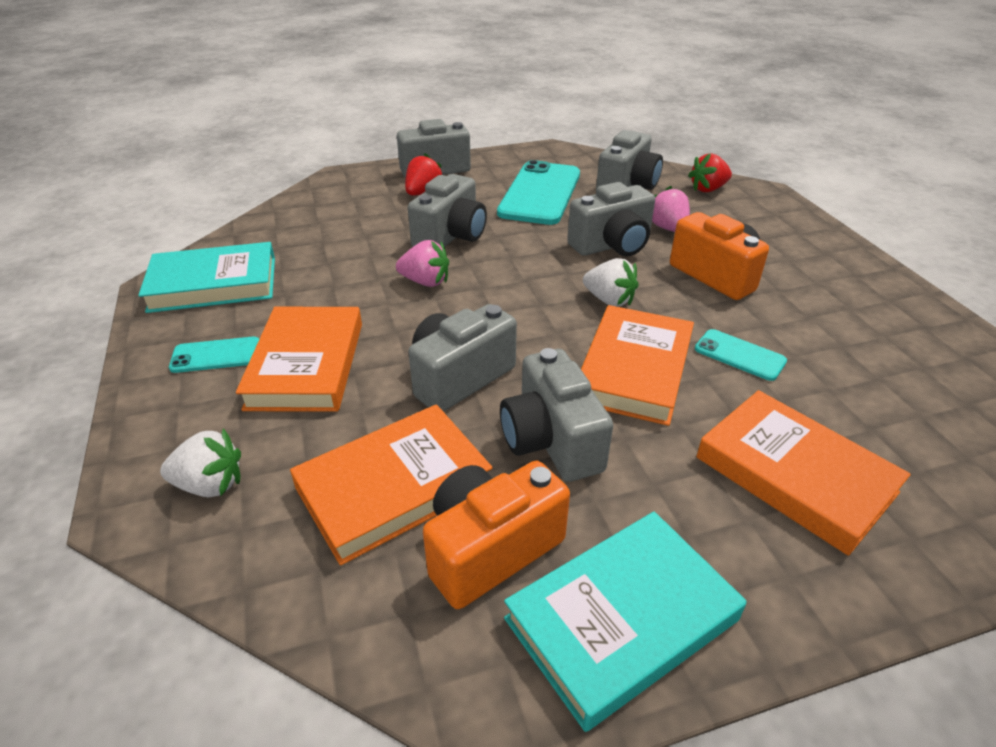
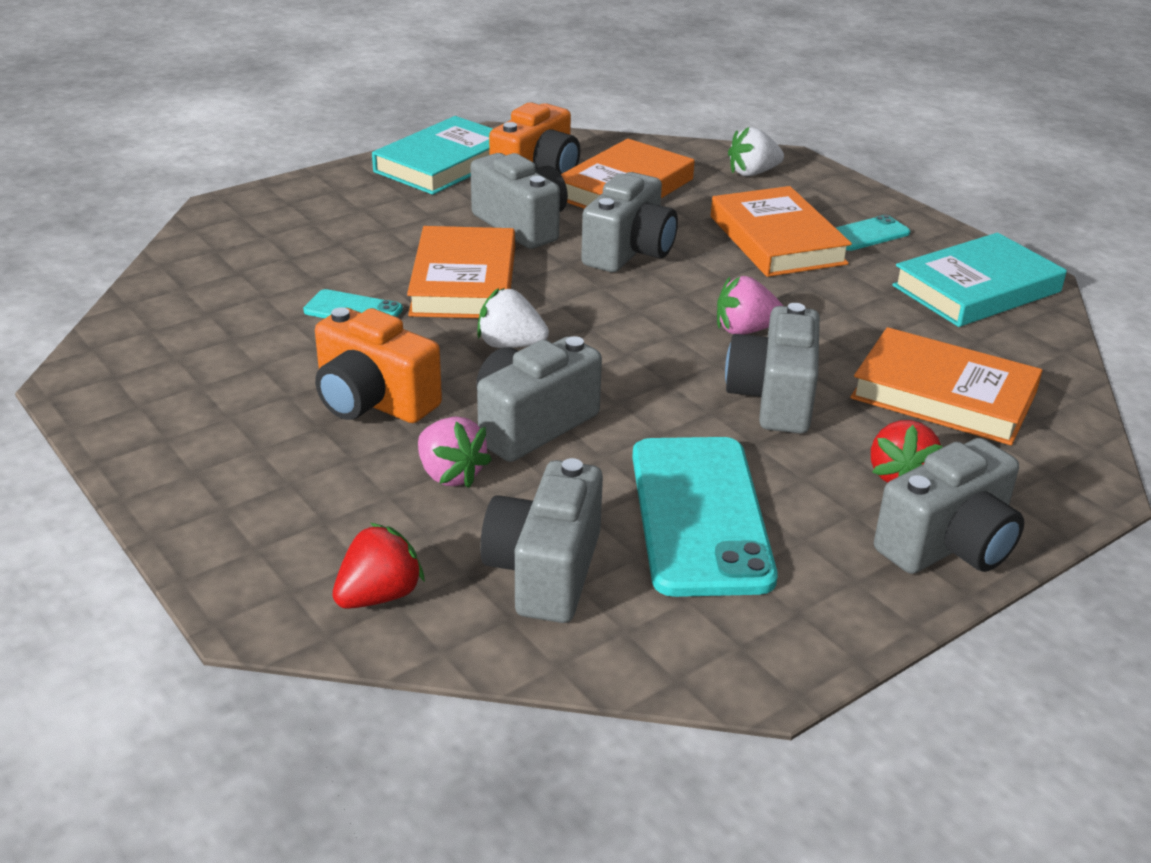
camera: 160 degrees right, 5 degrees down
(794, 475) = (319, 234): orange book -> orange book (944, 395)

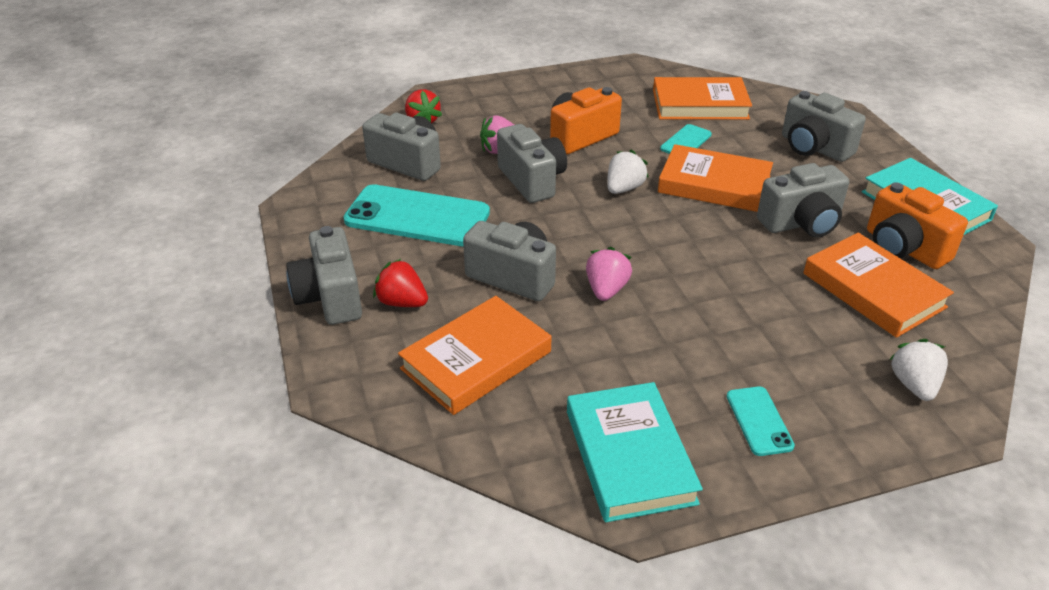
camera: 110 degrees right, 5 degrees up
(629, 252) = (746, 265): grey camera -> grey camera (814, 148)
(776, 240) = (755, 354): orange book -> orange book (700, 104)

